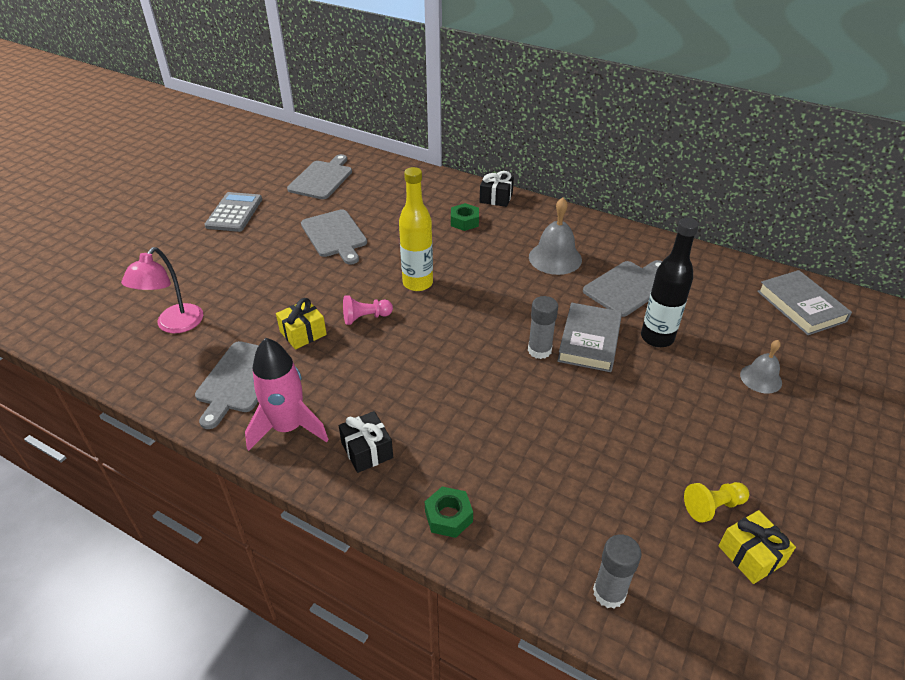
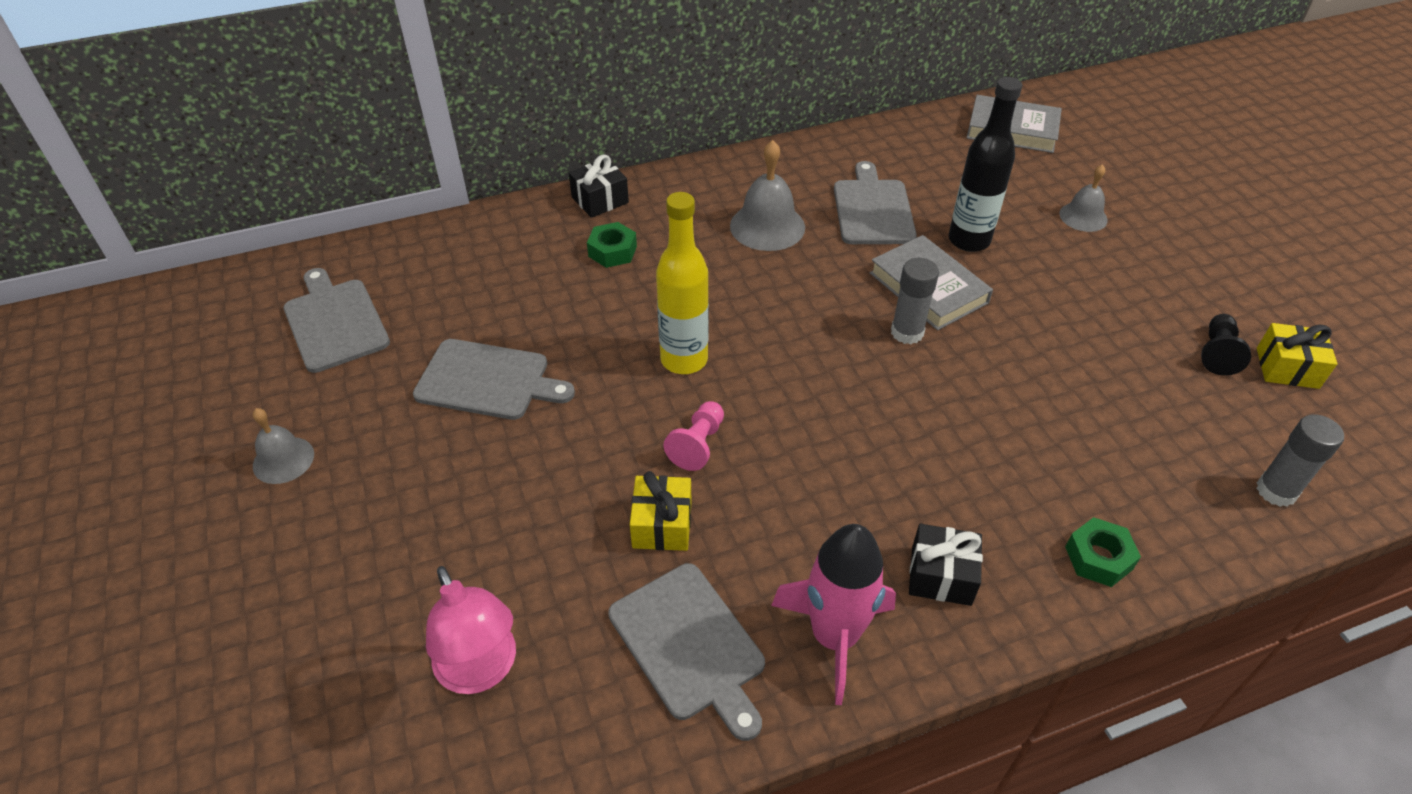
camera: 50 degrees left, 5 degrees up
(234, 213) = (283, 460): grey calculator -> grey bell
(713, 507) = (1217, 353): yellow pawn -> black pawn

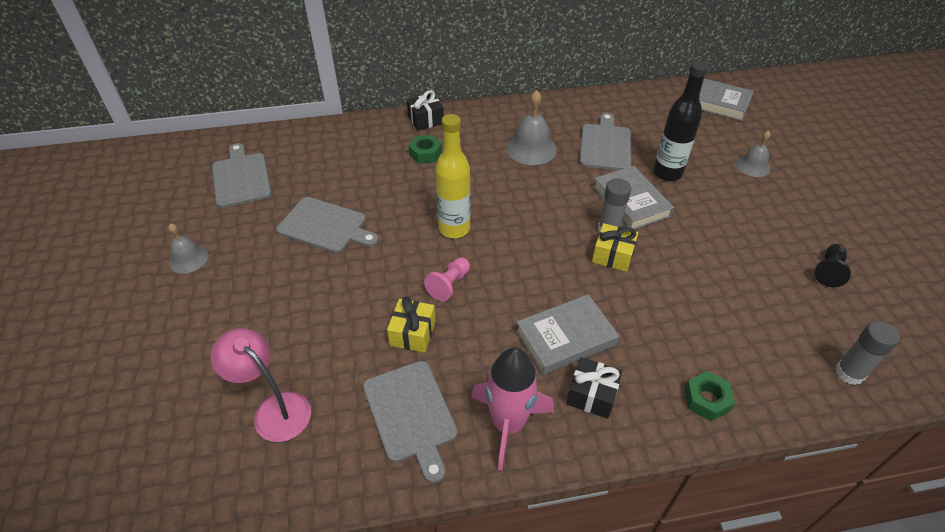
camera: 10 degrees right, 0 degrees up
(482, 671) = (274, 409): pink lamp -> pink lamp turned 150 degrees clockwise
(884, 498) = (565, 337): none -> grey book
(1287, 368) = (879, 288): yellow gift -> yellow gift (612, 255)

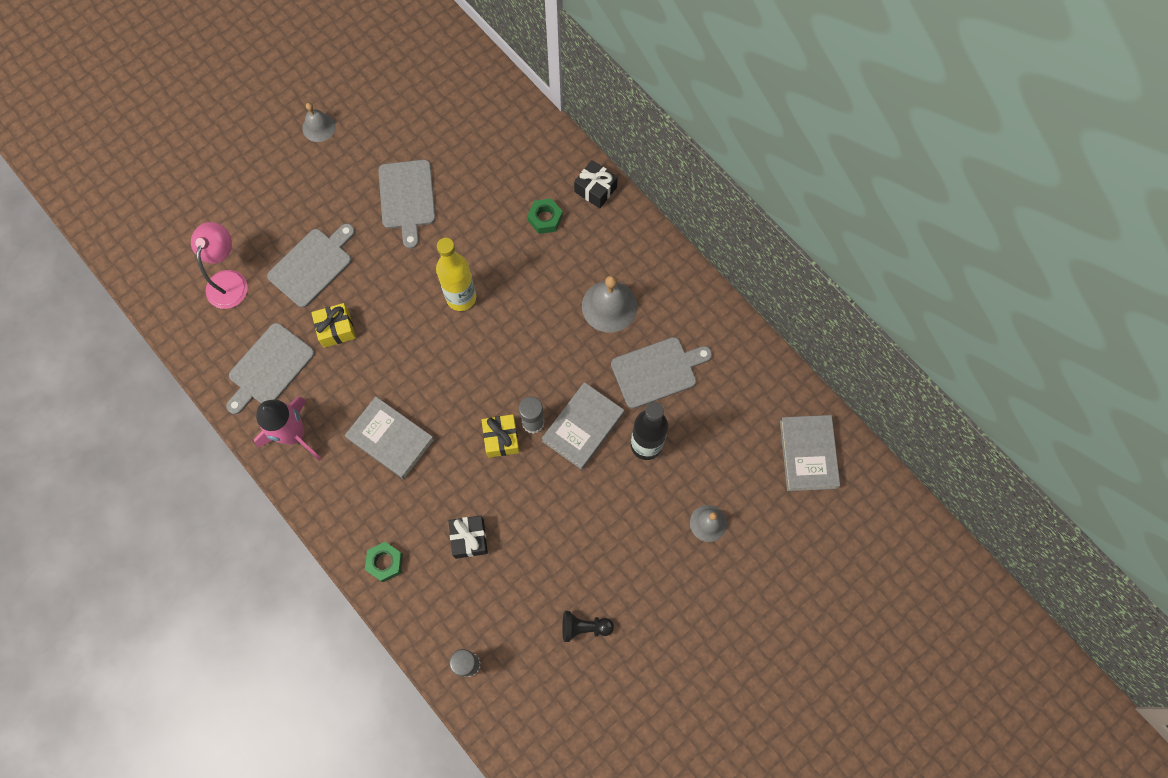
camera: 60 degrees right, 25 degrees up
(241, 178) = (424, 94): grey cutting board -> grey cutting board (312, 265)
(449, 285) = (397, 328): pink pawn -> none
(592, 395) = (347, 480): black gift -> black gift (469, 539)

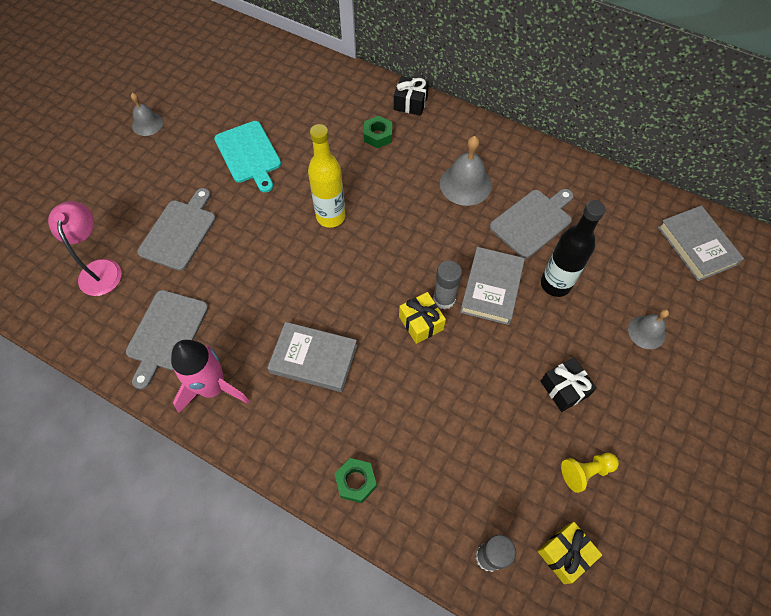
camera: 20 degrees left, 10 degrees down
(336, 329) = (222, 278): yellow gift -> yellow gift (565, 554)
(407, 198) = (249, 154): grey cutting board -> turquoise cutting board
(469, 539) = (432, 426): black gift -> black gift (564, 388)
(584, 627) = (585, 472): black pawn -> yellow pawn

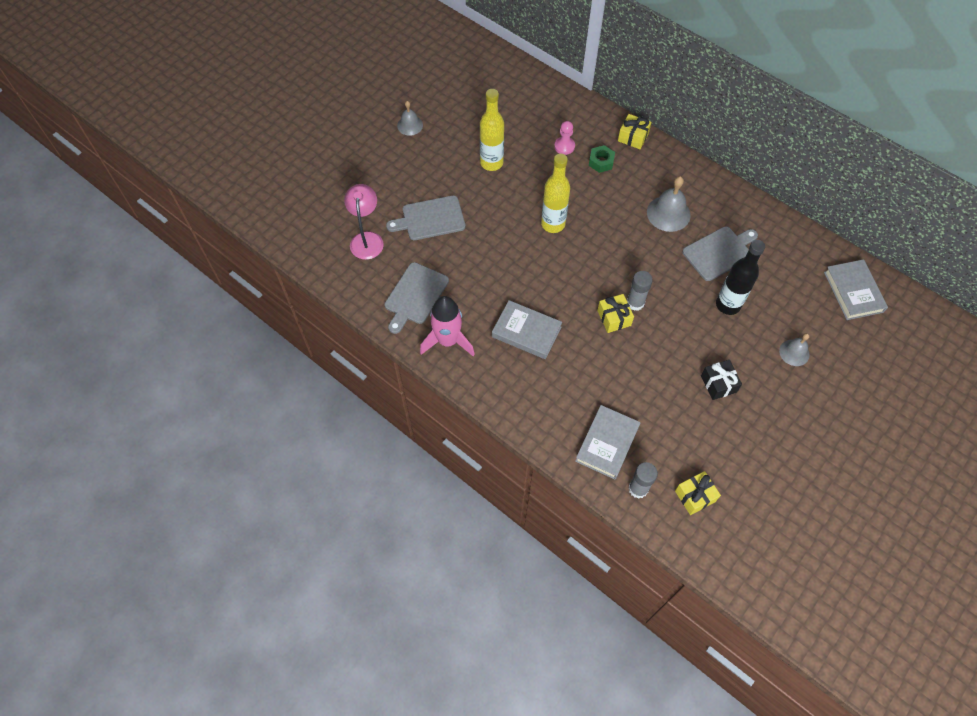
camera: 10 degrees right, 0 degrees up
(179, 232) = (430, 219): grey cutting board -> grey cutting board turned 135 degrees counterclockwise
(249, 154) = (491, 163): turquoise cutting board -> yellow bottle
(333, 124) = (564, 146): none -> pink pawn
(356, 482) = (547, 423): green nut -> none
(410, 103) = (633, 137): black gift -> yellow gift
(491, 288) = (675, 300): grey book -> grey book (607, 443)
(585, 472) = (722, 444): yellow pawn -> none

